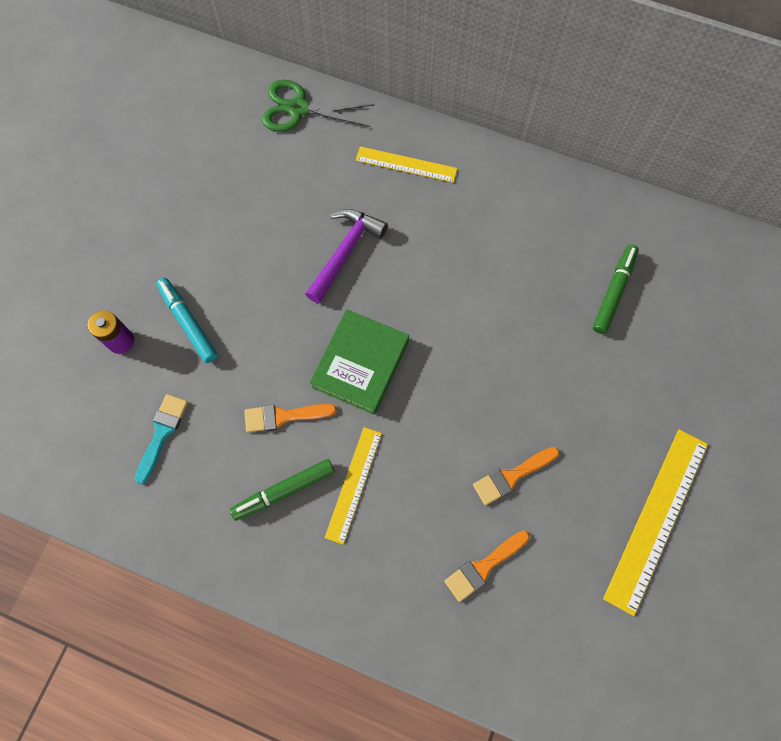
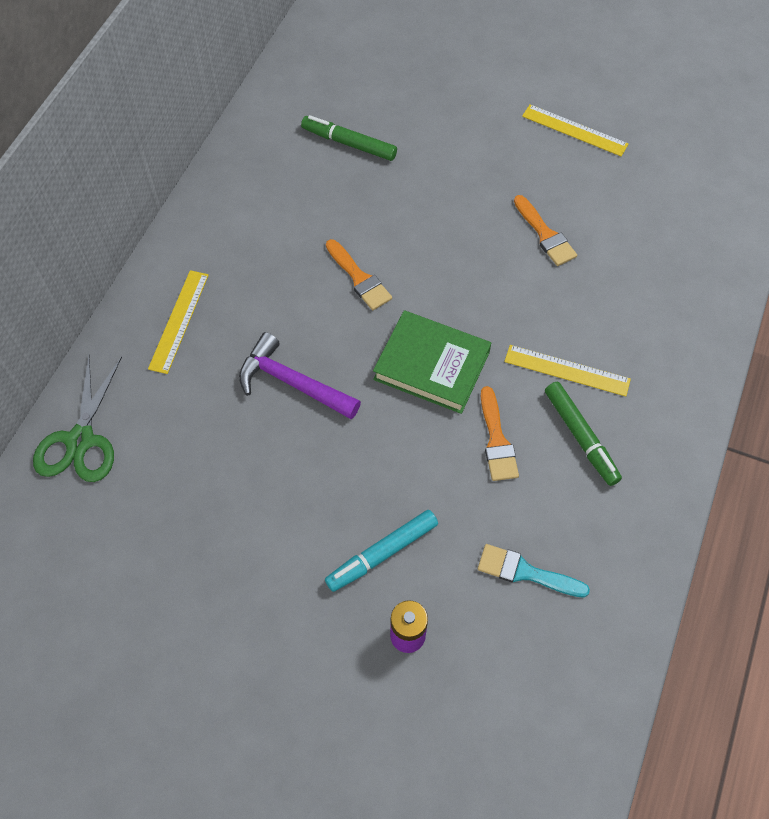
camera: 90 degrees left, 10 degrees down
(483, 566) = (635, 260): orange brush -> orange brush (359, 278)
(656, 519) = (574, 130): yellow ruler -> yellow ruler, size x0.62

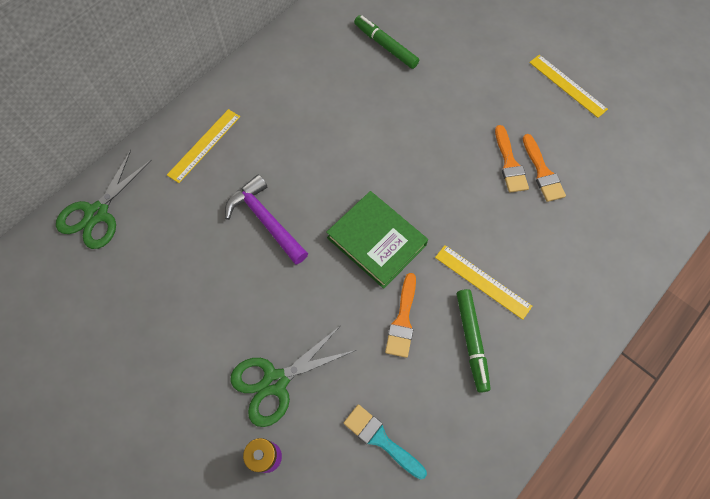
camera: 20 degrees right, 5 degrees up
(359, 278) = (349, 154): orange brush -> orange brush (542, 172)
(382, 553) = (275, 381): turquoise marker -> green scissors

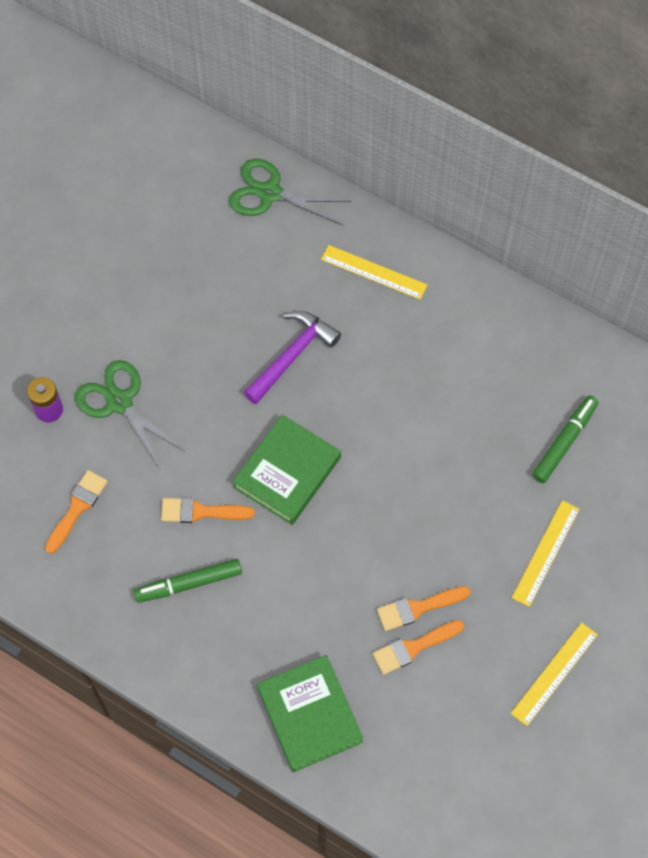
camera: 80 degrees right, 0 degrees up
(381, 439) = (77, 508): turquoise brush -> orange brush
(482, 281) = (258, 589): yellow ruler -> yellow ruler (545, 553)
(597, 258) = (309, 715): none -> green book

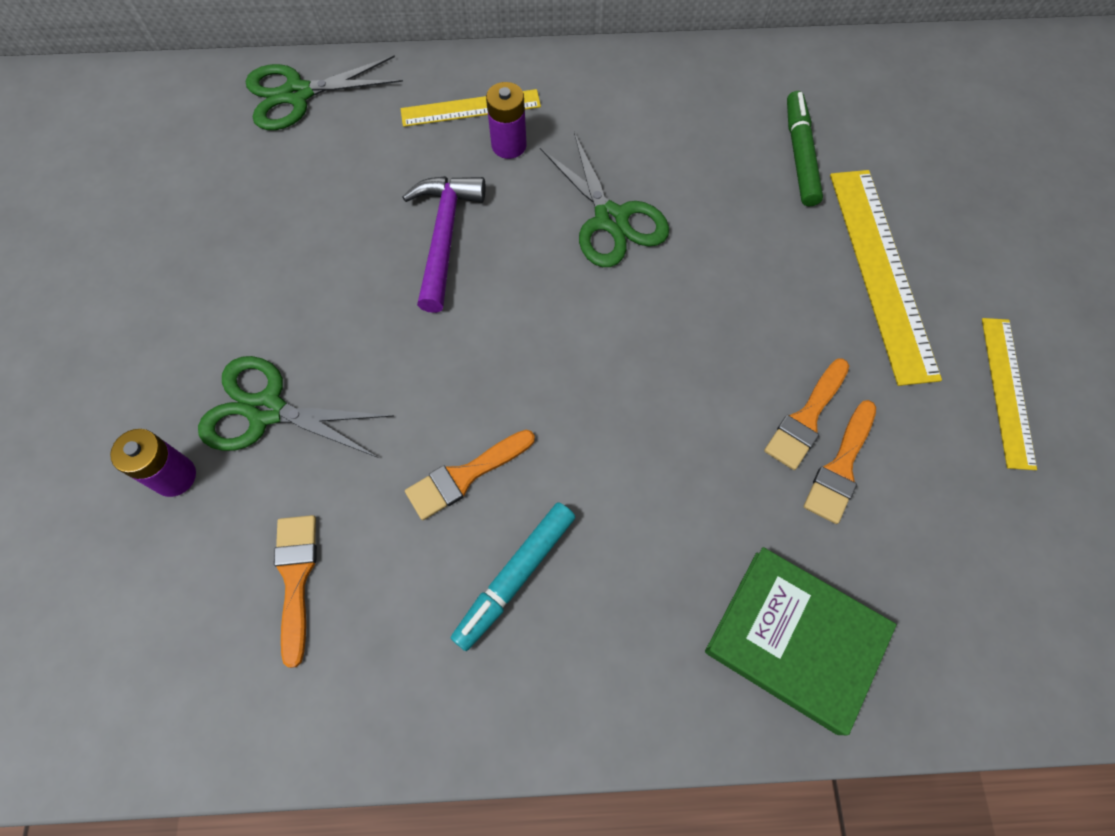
camera: 35 degrees left, 0 degrees up
(189, 583) = (515, 576): green marker -> turquoise marker
(287, 472) = (535, 363): green book -> none
(378, 315) = (509, 145): none -> purple battery
(403, 409) = (610, 219): none -> green scissors
(545, 553) = (881, 271): yellow ruler -> yellow ruler, size x1.62

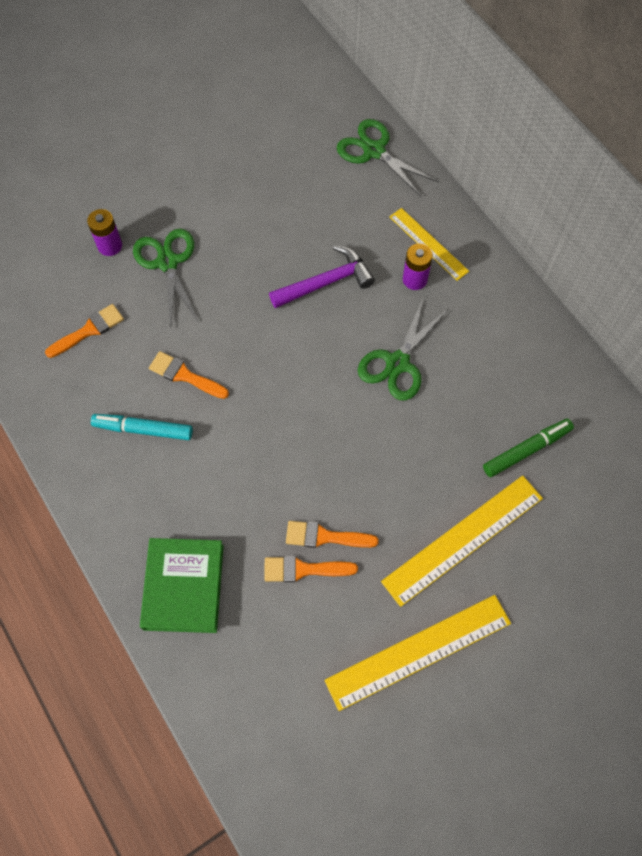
camera: 60 degrees right, 0 degrees up
(1007, 391) = (418, 651): yellow ruler -> yellow ruler, size x1.62

